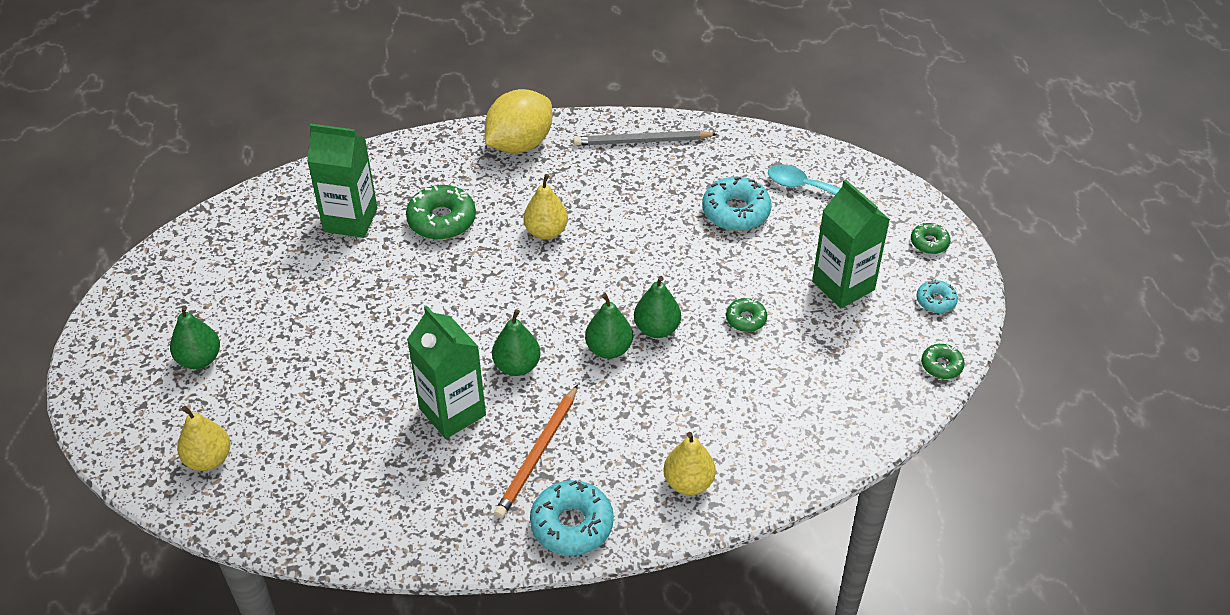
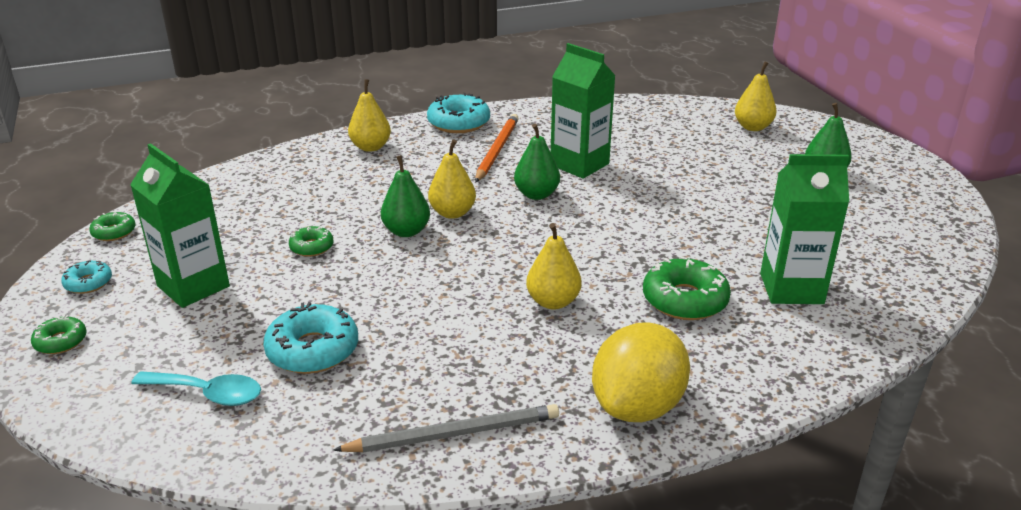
camera: 170 degrees right, 15 degrees down
(609, 349) = (452, 213): green pear -> yellow pear

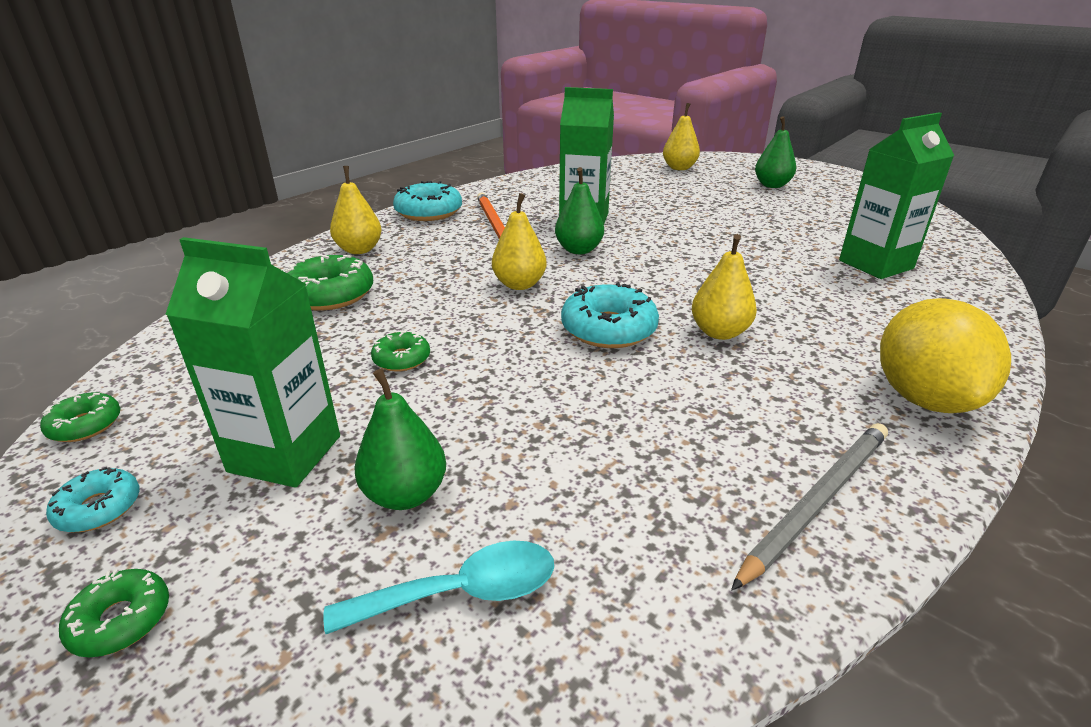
camera: 30 degrees left, 0 degrees up
(313, 350) = (539, 472): turquoise donut -> turquoise donut (608, 329)
(406, 231) = (493, 313): green pear -> green pear (405, 494)
(684, 300) = (819, 296): green donut -> green donut (330, 294)

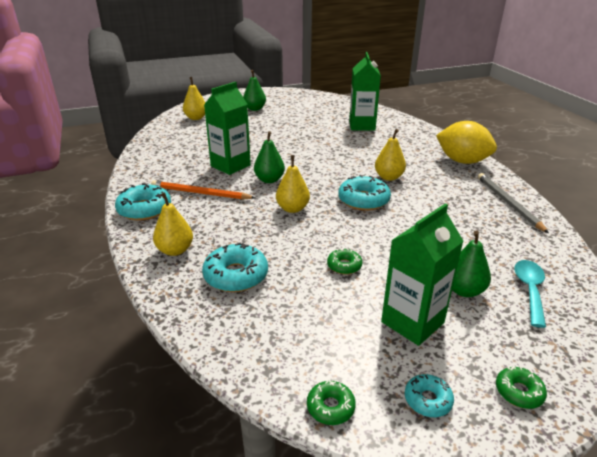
camera: 60 degrees left, 0 degrees up
(330, 294) = (236, 275): green donut -> turquoise donut

